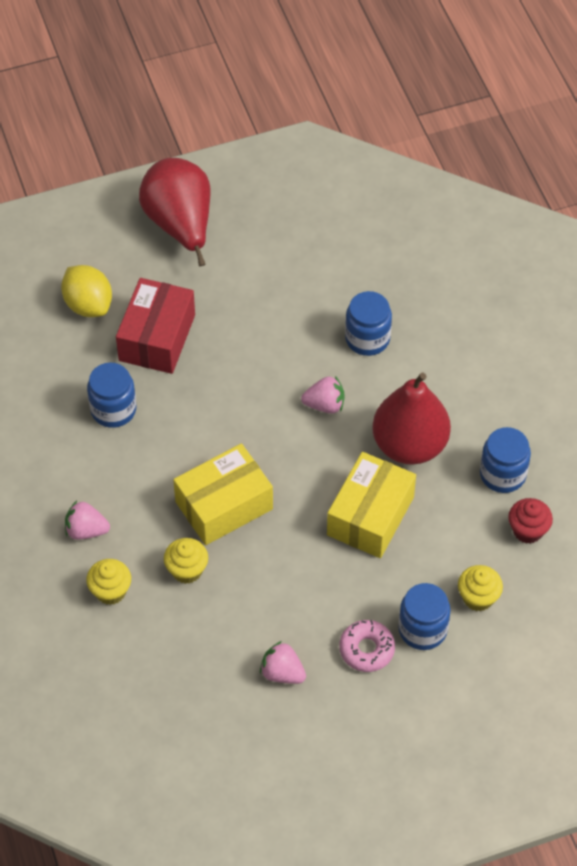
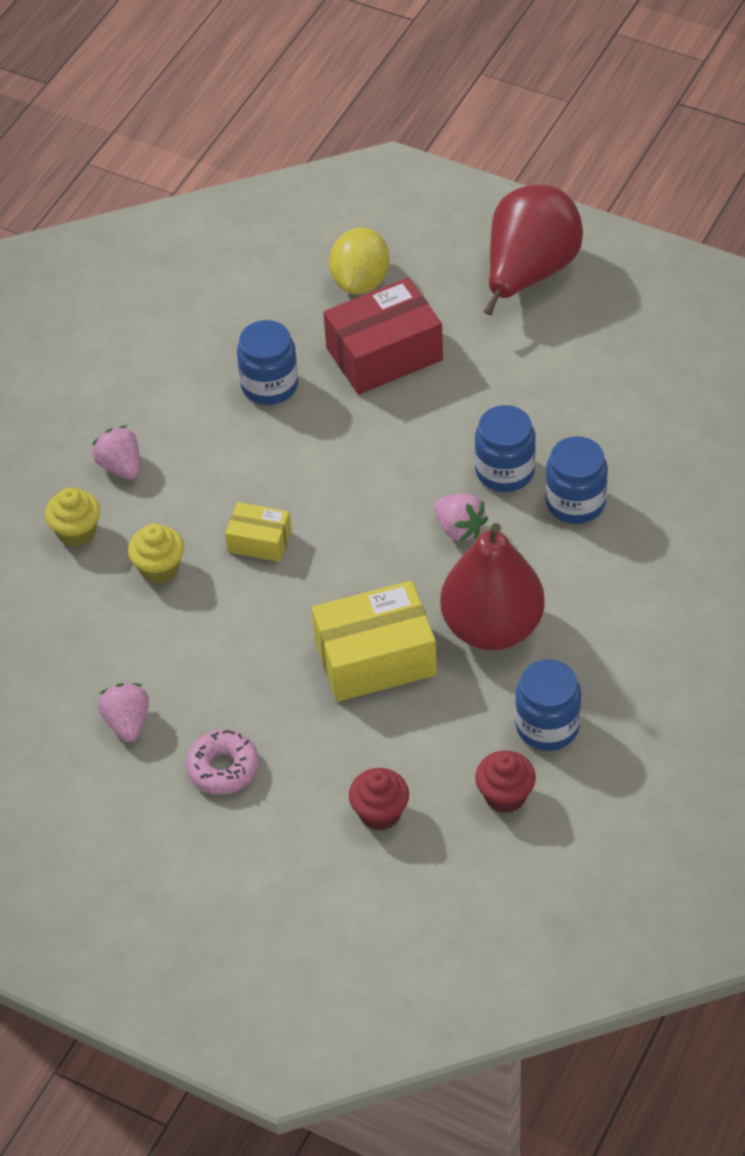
camera: 50 degrees right, 5 degrees down
(224, 505) = (259, 541): yellow box -> yellow box, size x0.54
(422, 629) = (294, 795): blue jar -> blue jar (505, 471)
(478, 597) = (380, 813): yellow cupcake -> red cupcake

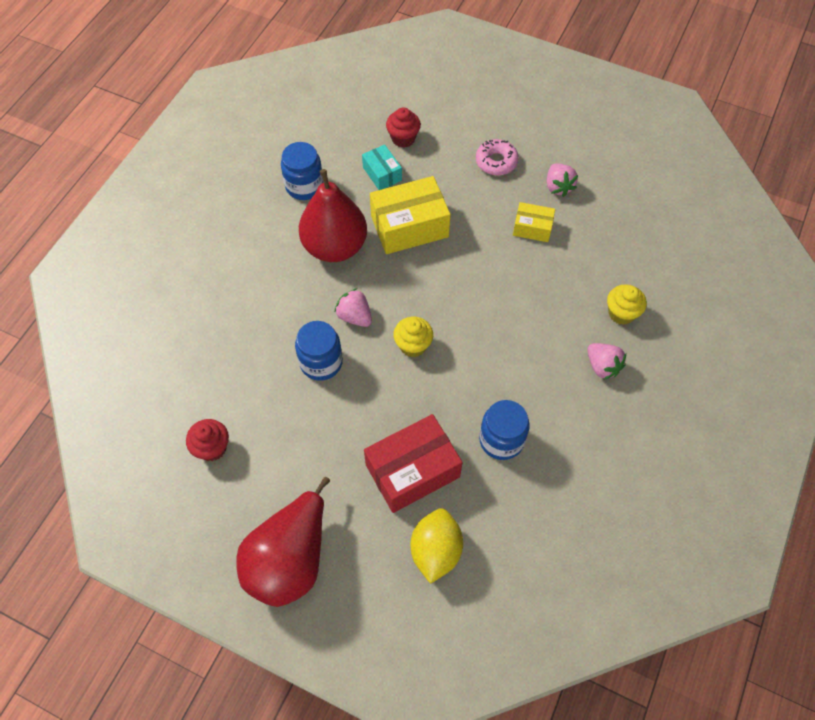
camera: 175 degrees right, 10 degrees up
(159, 568) = (558, 286): yellow cupcake -> yellow cupcake (413, 345)
(259, 541) = (493, 307): yellow box -> yellow box (532, 228)
(418, 747) = (382, 174): none -> turquoise box
(505, 796) = (331, 148): red cupcake -> red cupcake (212, 448)
(575, 502) = (272, 337): blue jar -> none

